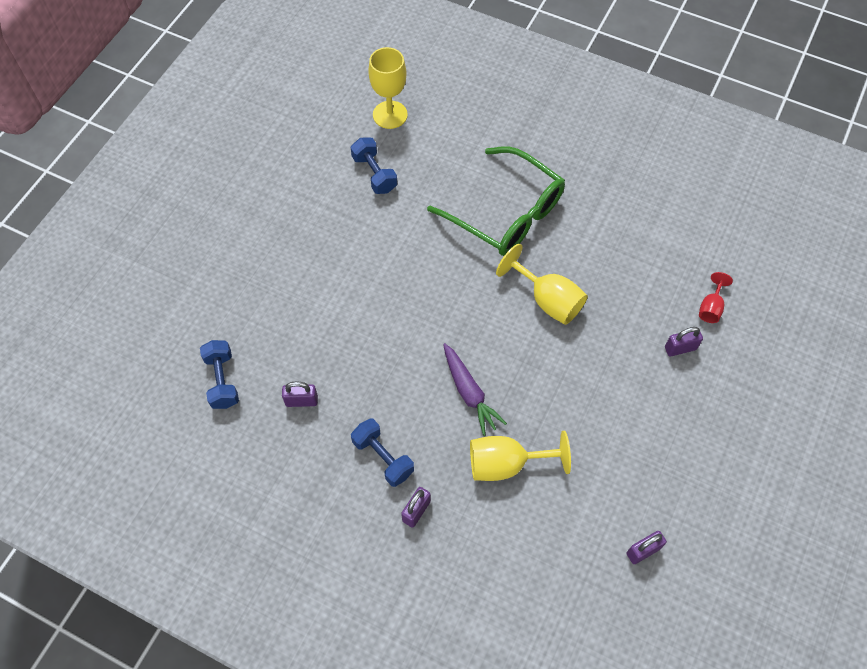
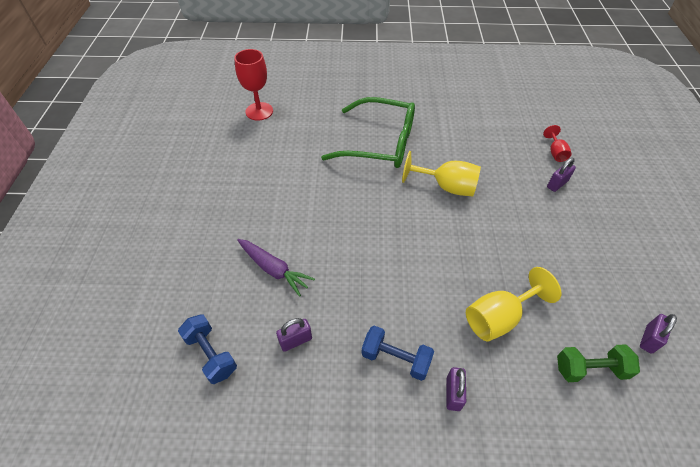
camera: 25 degrees left, 10 degrees down
(374, 174) = (267, 150): blue dumbbell -> none
(390, 115) = (259, 111): yellow goblet -> red goblet
(469, 392) = (433, 274): purple carrot -> purple carrot (274, 269)
(560, 549) = (590, 369): none -> green dumbbell

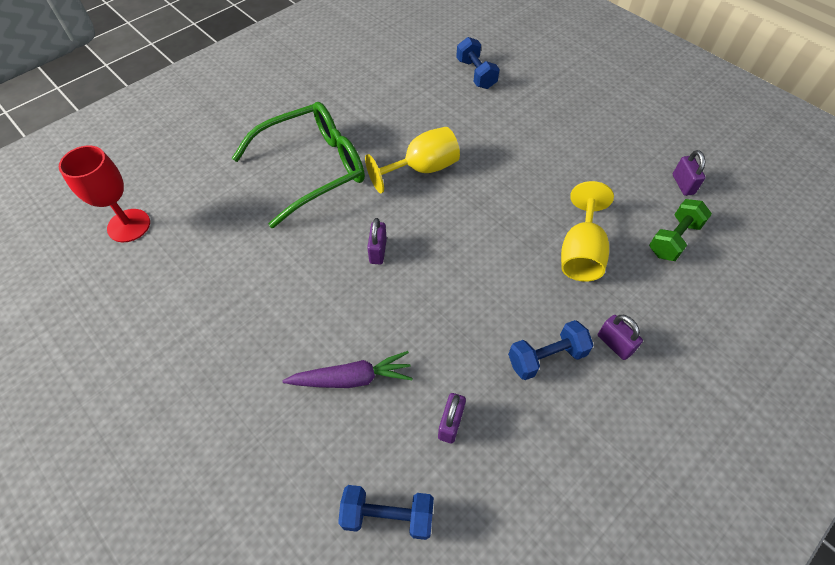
camera: 45 degrees left, 5 degrees up
(555, 152) = (476, 74): red goblet -> blue dumbbell
(557, 184) = (505, 102): purple padlock -> purple padlock (378, 251)

